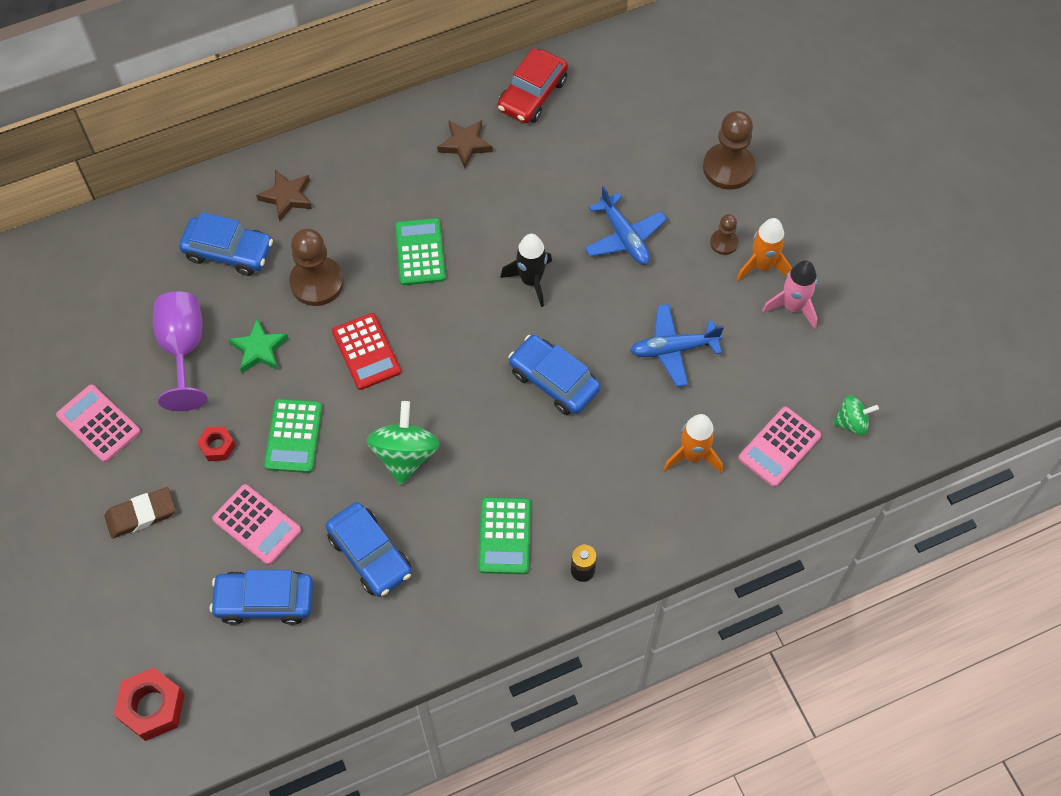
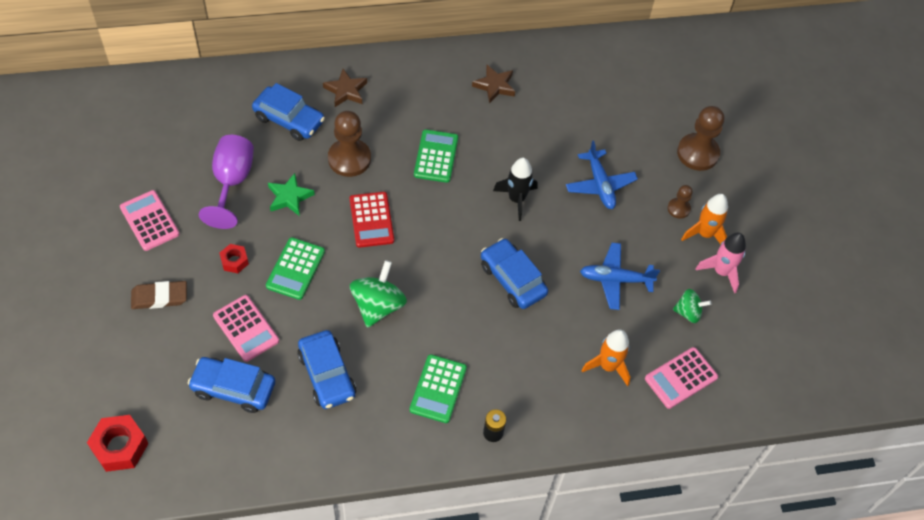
camera: 10 degrees right, 5 degrees down
(532, 95) = (558, 62): red car -> none
(851, 422) = (746, 374): green spinning top -> green spinning top (688, 312)

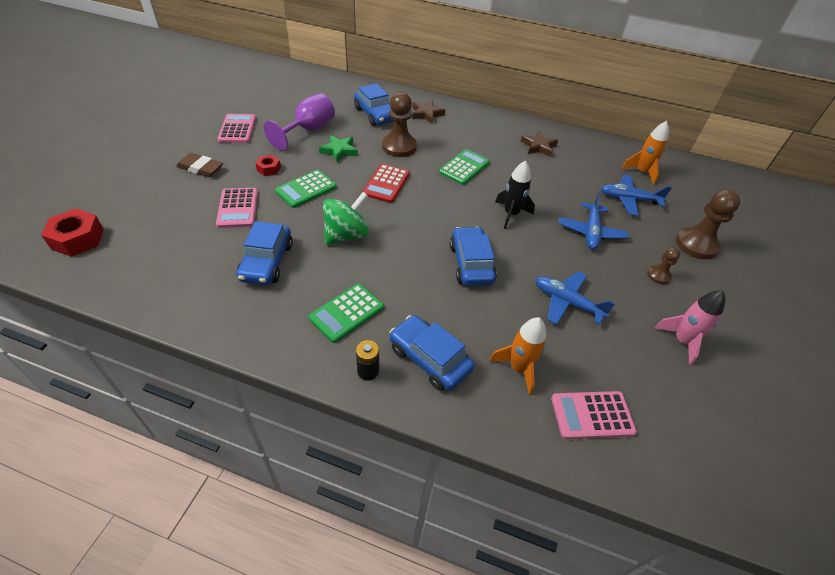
camera: 30 degrees right, 10 degrees down
(233, 389) = (191, 240): blue car -> blue car (429, 359)
(617, 122) = (629, 199): none -> blue plane
(688, 312) = (629, 360): green spinning top -> none
(705, 234) = (677, 304): orange rocket -> orange rocket (641, 172)

